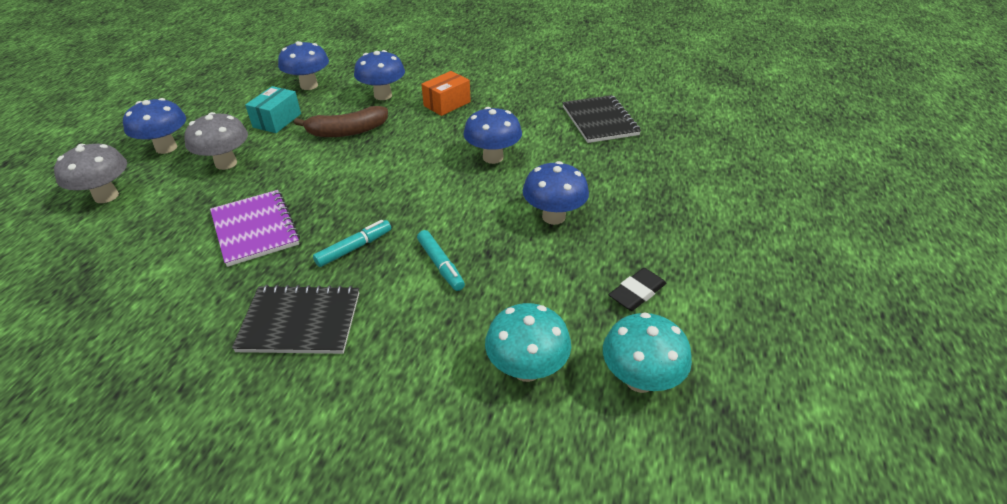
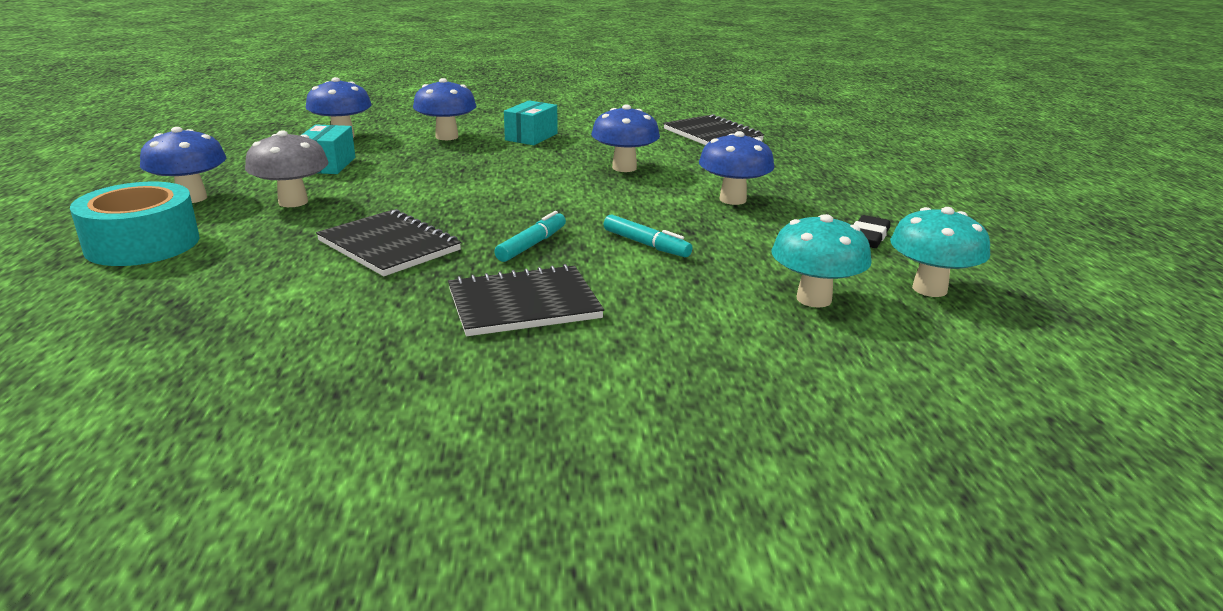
camera: 20 degrees left, 15 degrees down
(106, 196) = (142, 244): grey mushroom -> turquoise tape
(255, 229) = (389, 246): purple notebook -> black notebook
(347, 131) = (430, 165): brown banana -> none
(447, 104) = (531, 137): orange box -> turquoise box

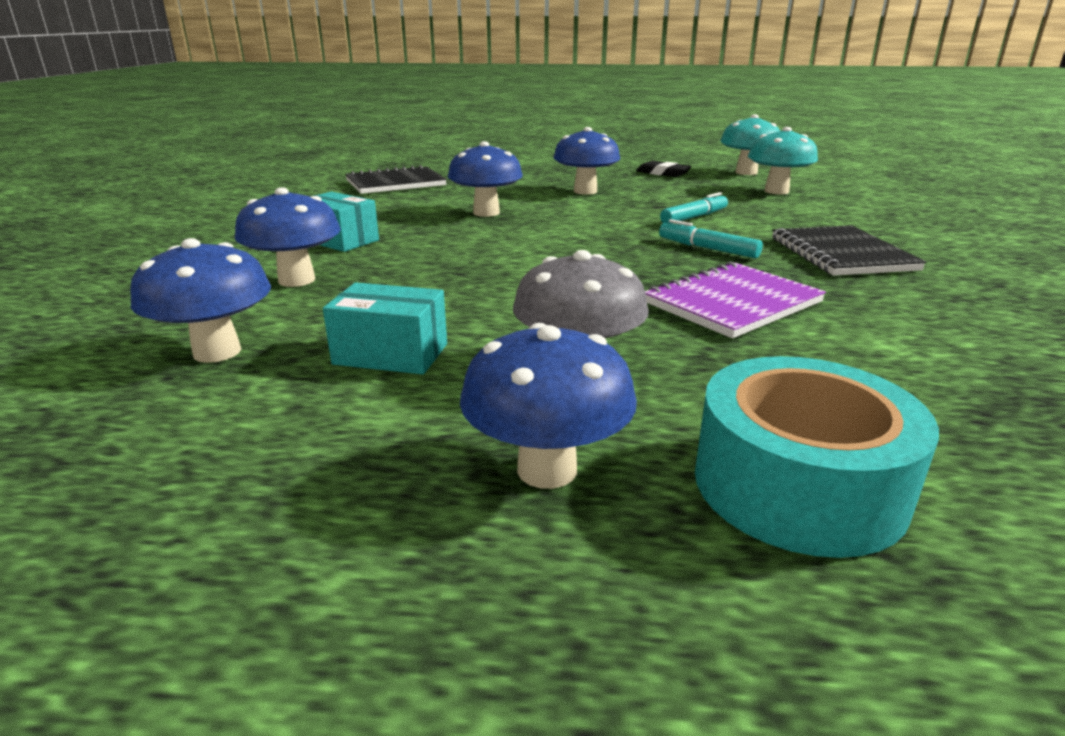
camera: 80 degrees left, 0 degrees up
(389, 246) = (732, 303): black notebook -> purple notebook

